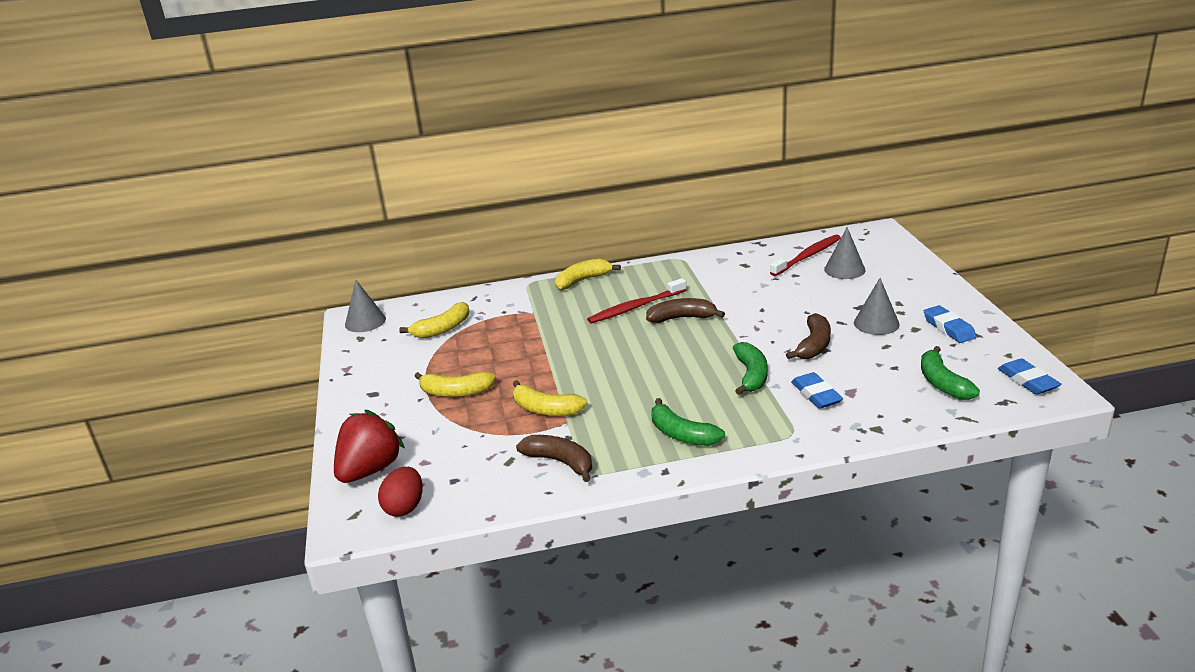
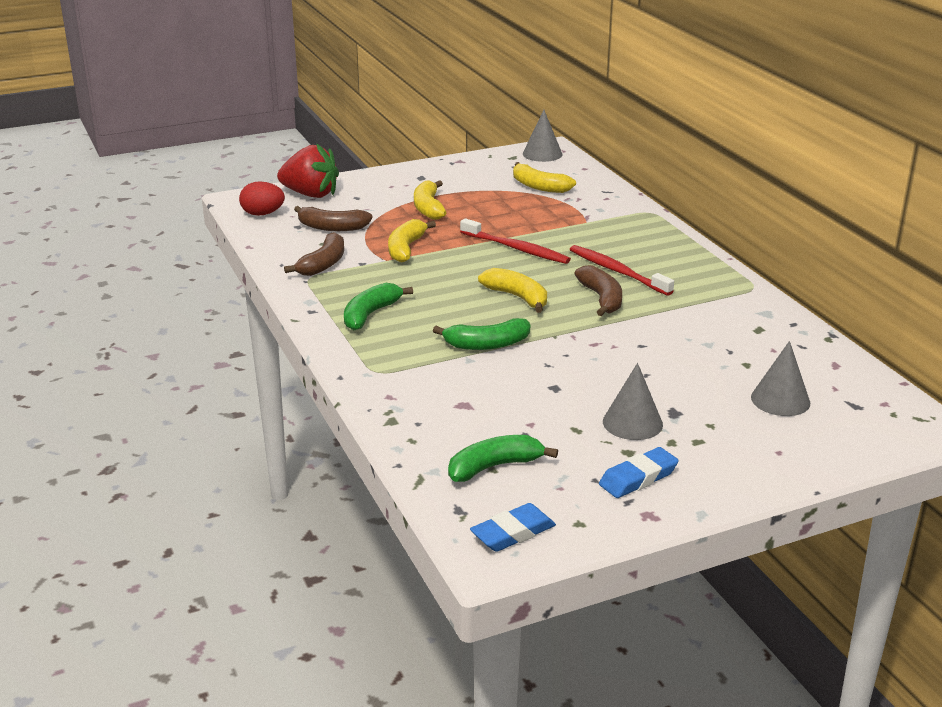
camera: 75 degrees right, 0 degrees up
(582, 280) = (669, 238): yellow banana -> yellow banana (517, 297)
(808, 256) = (808, 372): red toothbrush -> red toothbrush (516, 249)
(813, 345) = (562, 380): brown banana -> brown banana (332, 227)
(816, 394) = (454, 383): blue eraser -> none

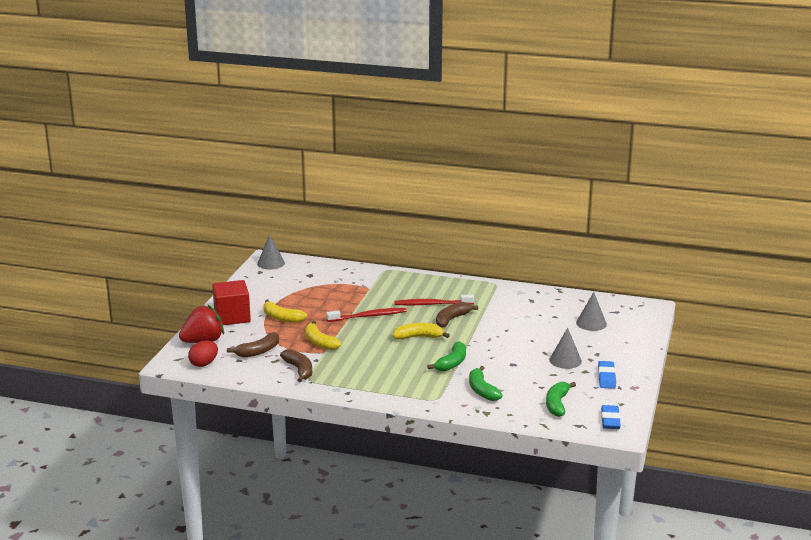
camera: 50 degrees left, 5 degrees down
(370, 314) = (376, 379): green banana -> green banana (482, 390)
(387, 185) = (232, 317): none -> red cube
(539, 186) = (309, 281): yellow banana -> none
(601, 299) = (452, 319): brown banana -> brown banana turned 75 degrees counterclockwise

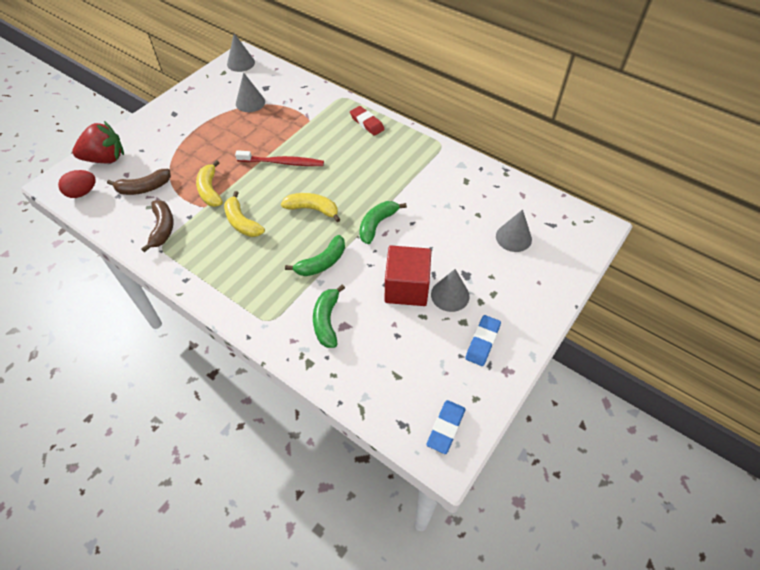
camera: 20 degrees right, 30 degrees up
(232, 317) = (155, 130): red cube -> red cube (406, 288)
(282, 318) = (199, 143): yellow banana -> yellow banana (242, 222)
(304, 286) = (250, 102): none -> grey cone
(421, 281) = (367, 123): none -> red eraser
(431, 304) = (357, 160): red toothbrush -> none
(452, 319) = (363, 190): brown banana -> none
(557, 404) = (398, 374): green banana -> green banana (377, 224)

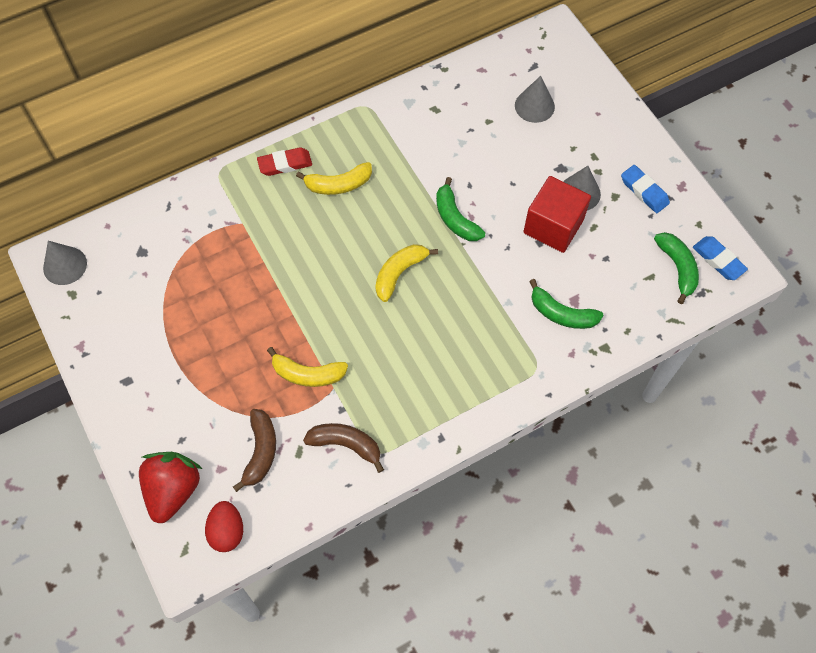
camera: 65 degrees left, 10 degrees up
(242, 222) = (381, 353): yellow banana -> yellow banana (338, 184)
(250, 102) = (163, 280): grey cone -> none
(283, 162) = (303, 278): red toothbrush -> none
(322, 262) = (483, 291): green banana -> green banana (677, 268)

